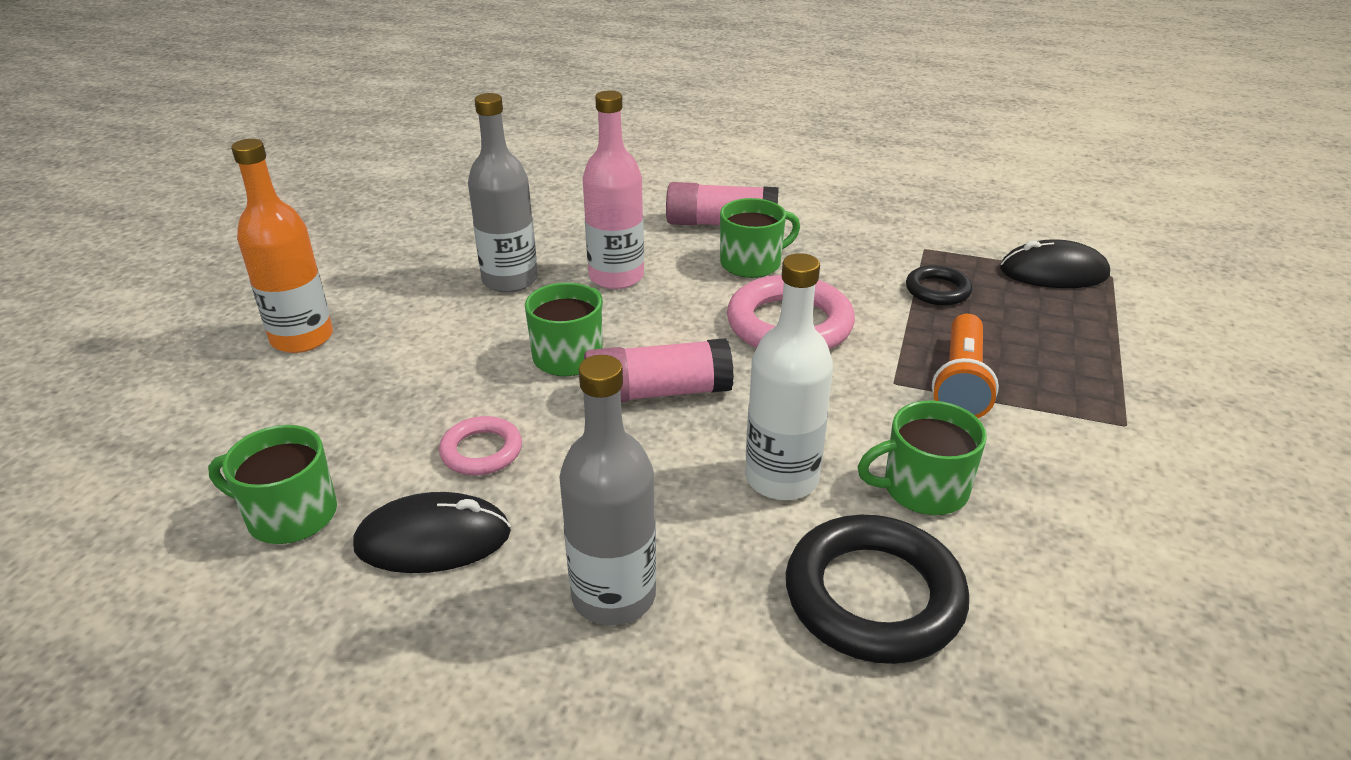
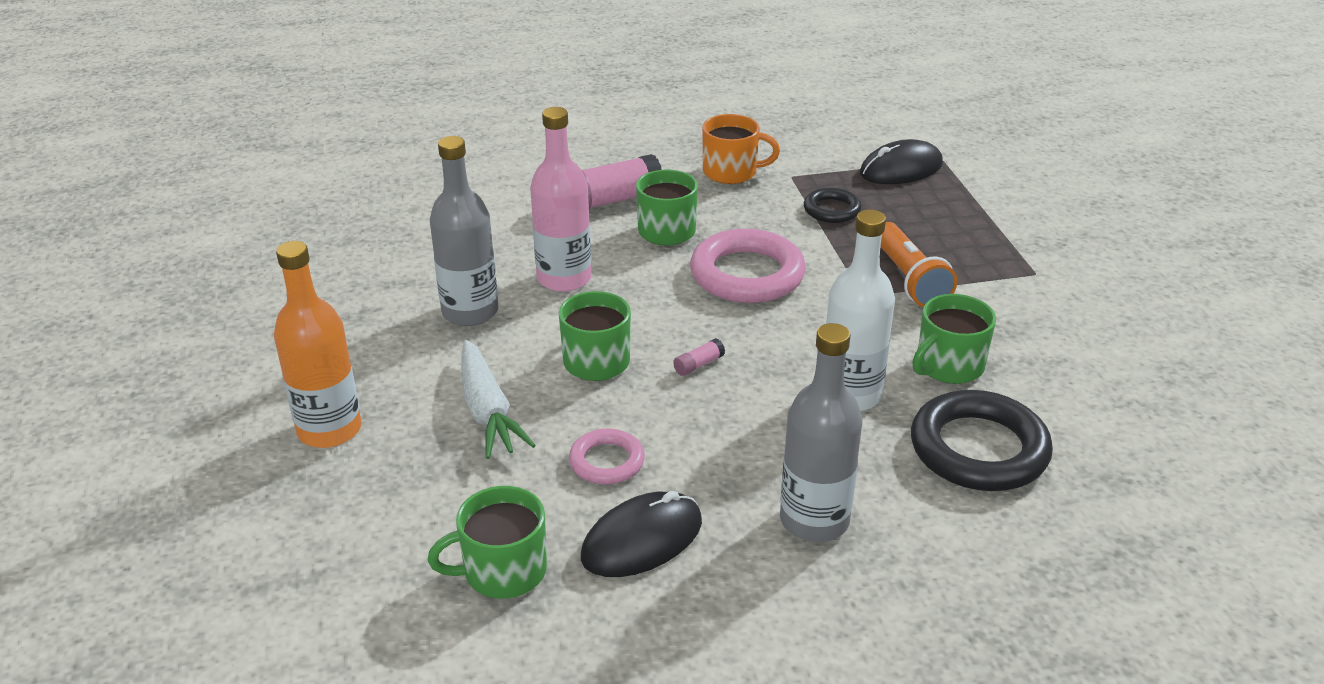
camera: 30 degrees left, 0 degrees up
(433, 367) = (487, 411): none -> white carrot
(657, 392) = (698, 365): pink glue stick -> pink glue stick, size x0.41
(865, 229) = (731, 172): none -> orange mug

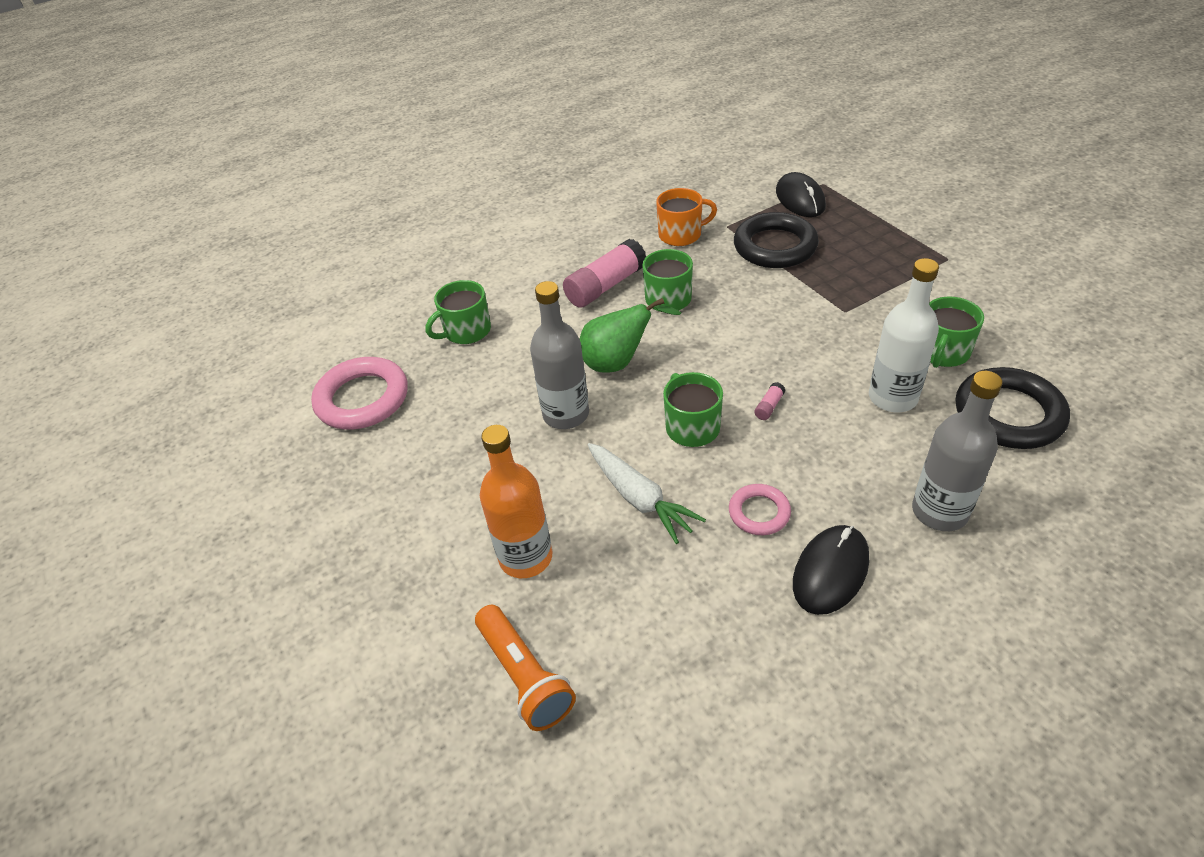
camera: 15 degrees left, 10 degrees up
(502, 571) = (747, 637): green mug -> green mug (466, 331)
(564, 278) = (618, 363): pink bottle -> green pear
(747, 274) = (751, 318): pink ring -> pink ring (362, 399)
(832, 210) = (775, 246): black ring -> black ring, size x1.85
(901, 169) = (800, 199): black mouse -> black mouse turned 60 degrees counterclockwise
(909, 279) = (867, 289): orange flashlight -> orange flashlight (524, 676)

